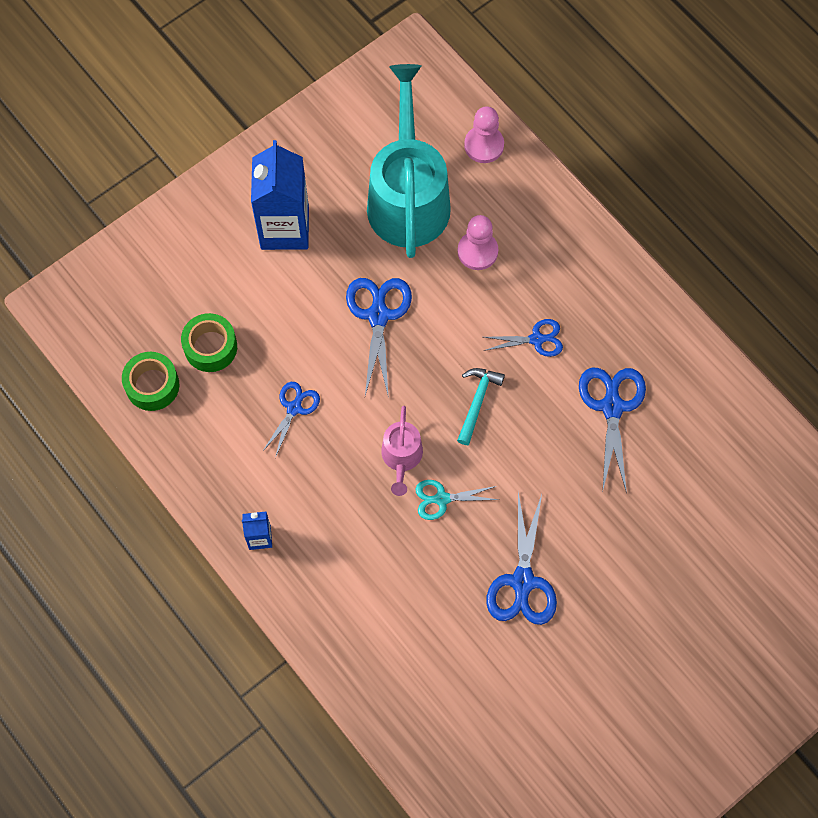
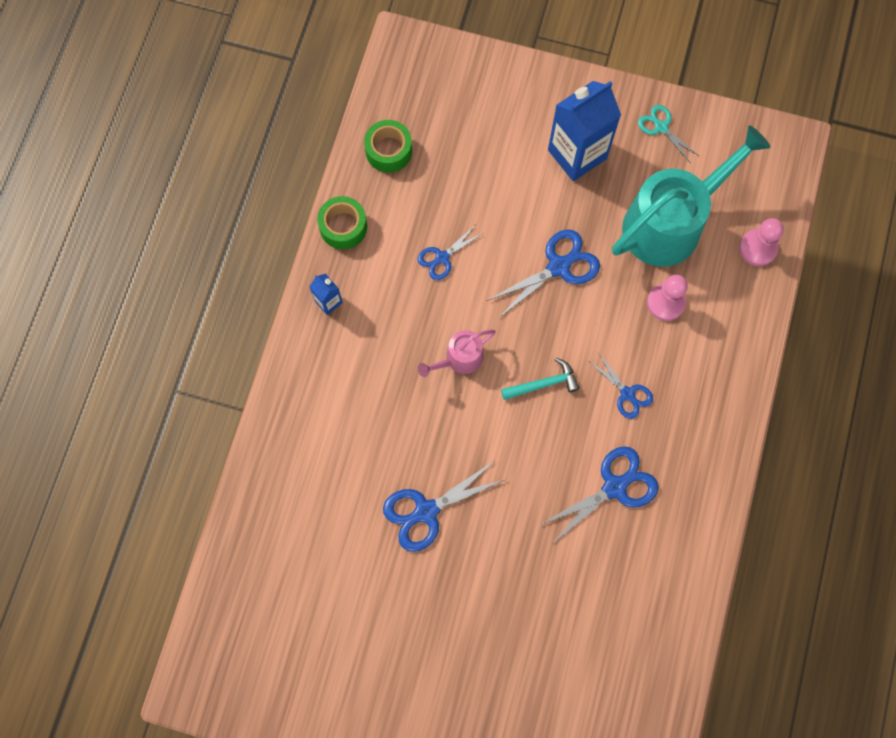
camera: 55 degrees right, 5 degrees up
(210, 347) = (446, 169): green tape -> green tape (343, 227)
(294, 408) = (442, 257): blue scissors -> blue scissors turned 150 degrees clockwise
(442, 499) = (448, 409): turquoise scissors -> turquoise scissors (661, 127)

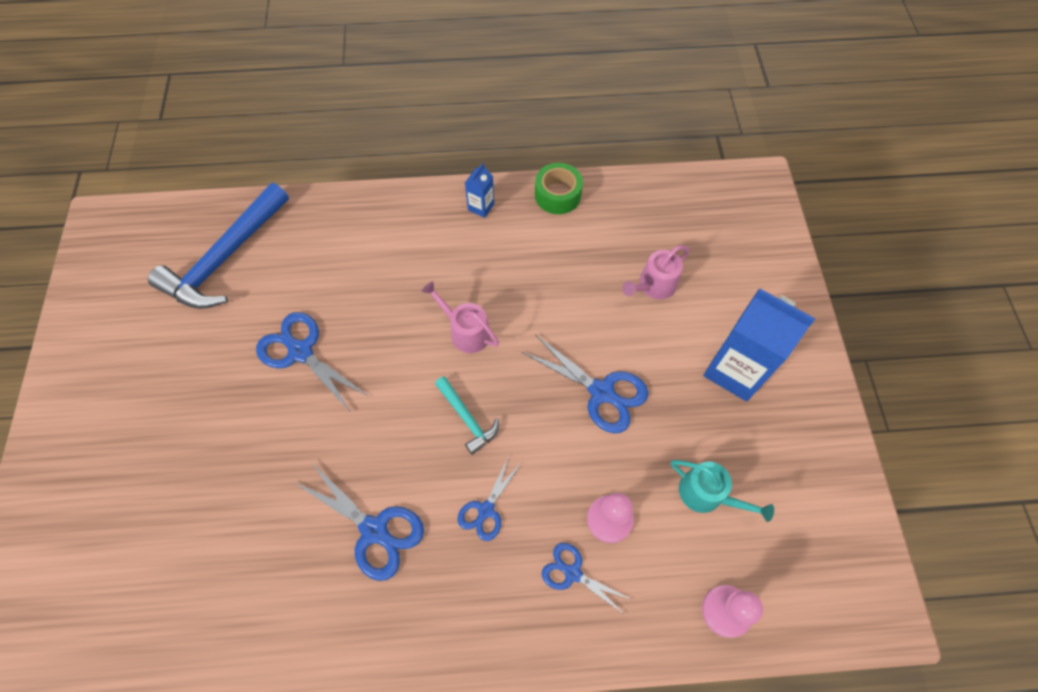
camera: 70 degrees right, 10 degrees down
(291, 563) = (225, 258): none -> blue hammer
(389, 151) = (649, 205): green tape -> none
(442, 257) = (563, 283): blue scissors -> blue scissors (573, 573)
(474, 183) = (654, 286): none -> pink watering can
(661, 127) = (815, 448): turquoise scissors -> none
(670, 223) = (707, 494): turquoise watering can -> turquoise watering can, size x0.47

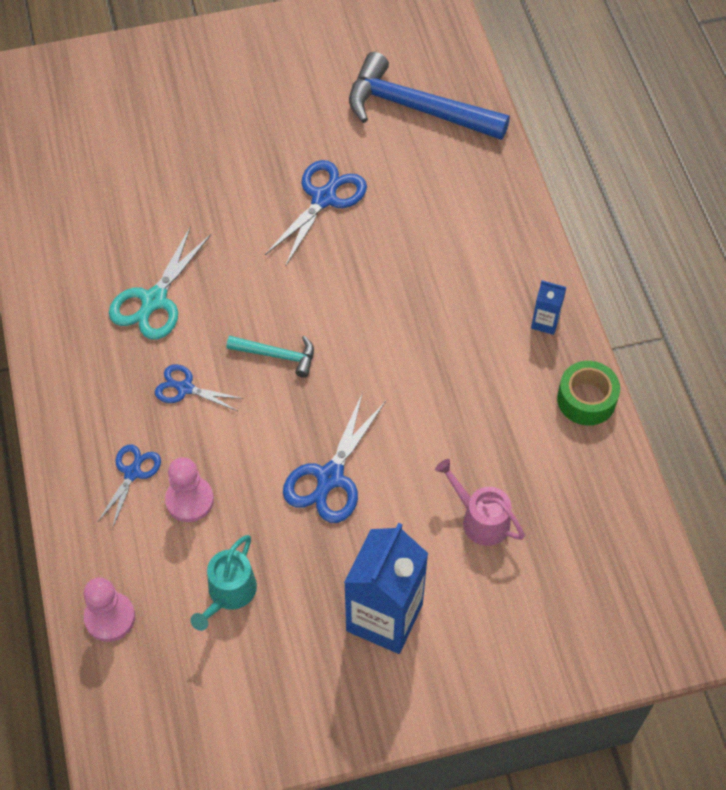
camera: 80 degrees right, 5 degrees down
(374, 530) = (154, 300): blue scissors -> turquoise scissors
(466, 331) = (377, 336): pink watering can -> none
(467, 418) = (277, 355): turquoise hammer -> turquoise hammer turned 120 degrees counterclockwise

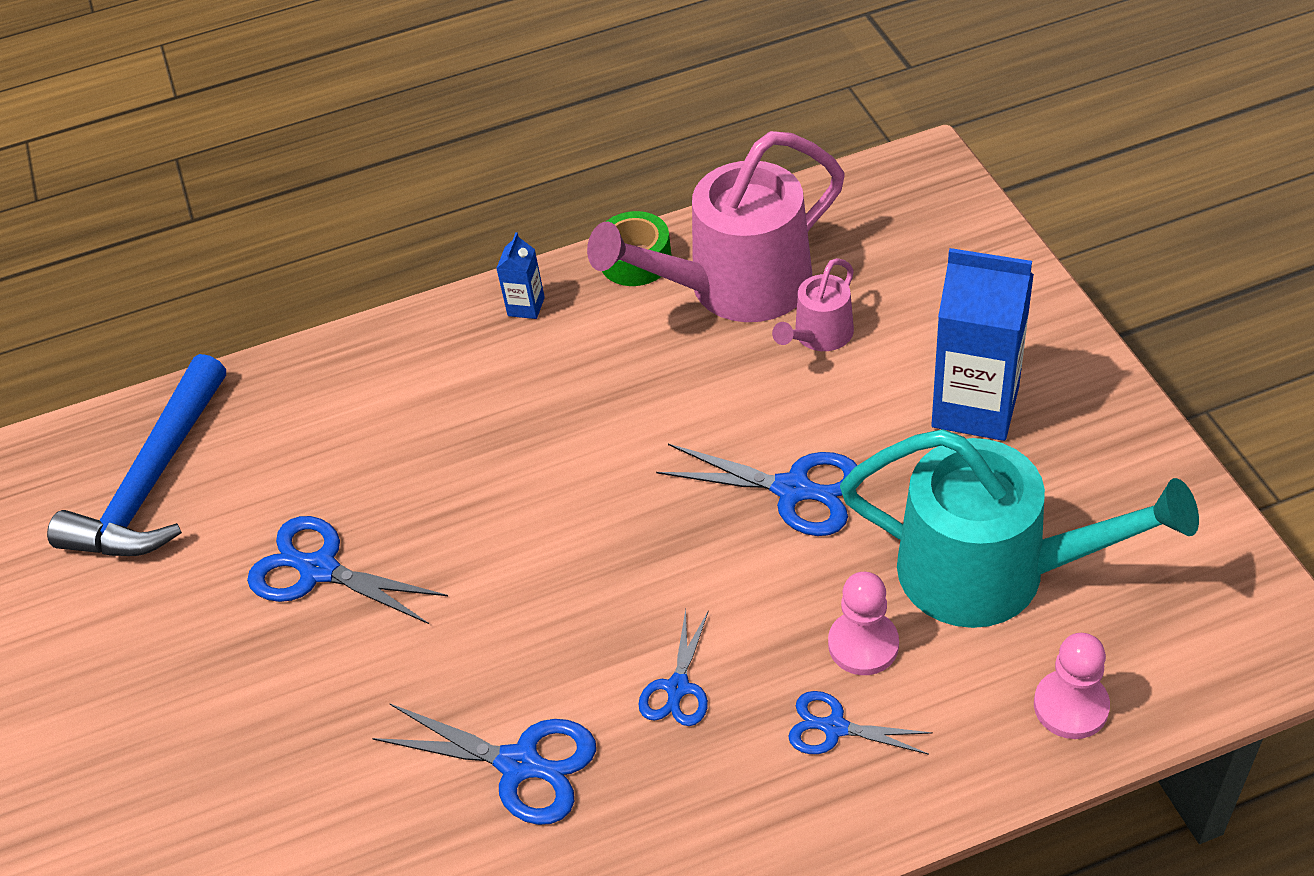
camera: 90 degrees left, 10 degrees down
(154, 300) = (519, 764): turquoise scissors -> blue scissors
(229, 593) = (991, 572): turquoise watering can -> turquoise watering can, size x2.13
(277, 355) = (606, 581): turquoise hammer -> none
(545, 467) = (736, 286): none -> pink watering can

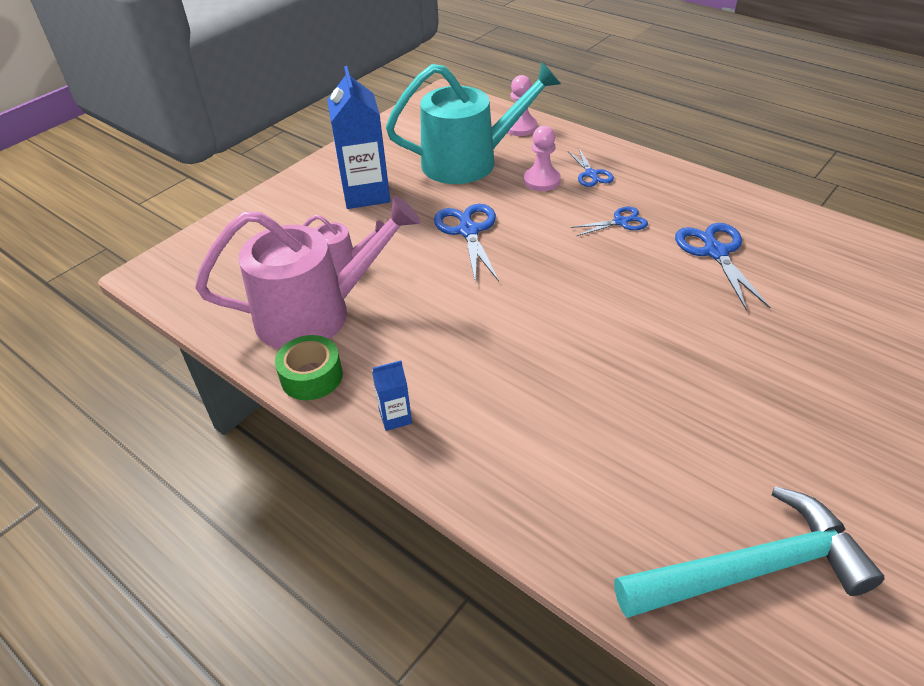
camera: 125 degrees left, 5 degrees down
(153, 482) = (752, 569): blue hammer -> turquoise hammer
(319, 570) = (706, 400): blue scissors -> none
(736, 286) = (315, 314): pink watering can -> pink watering can turned 45 degrees counterclockwise
(991, 572) = (469, 161): turquoise watering can -> turquoise watering can turned 90 degrees clockwise

